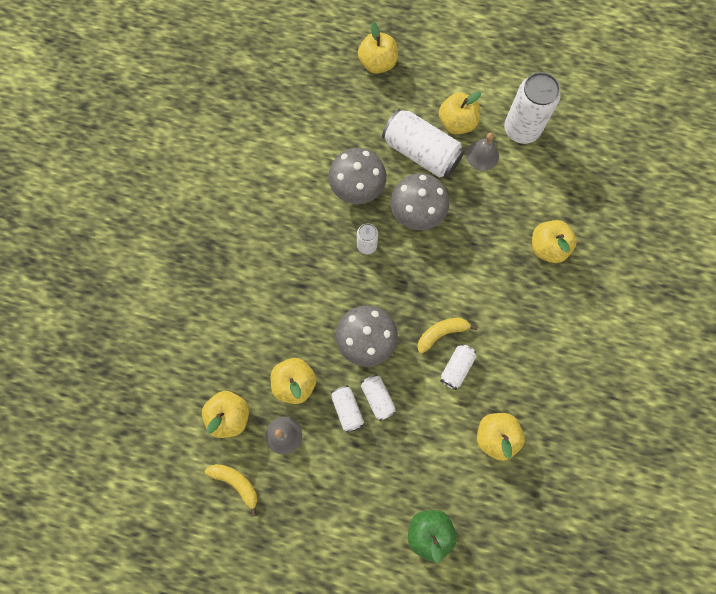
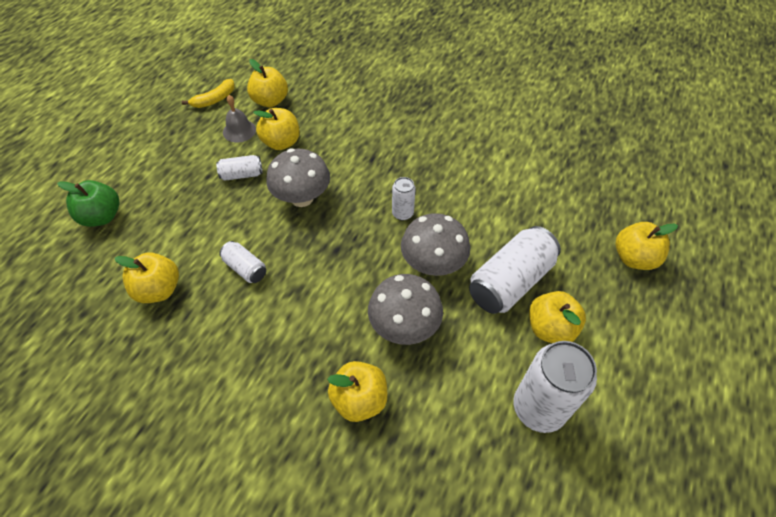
camera: 100 degrees right, 20 degrees down
(357, 188) = (470, 215): grey mushroom -> grey mushroom (404, 326)
(378, 398) = (242, 198): white can -> none
(441, 333) = (287, 262): yellow banana -> none
(482, 155) = (502, 349): grey bell -> none

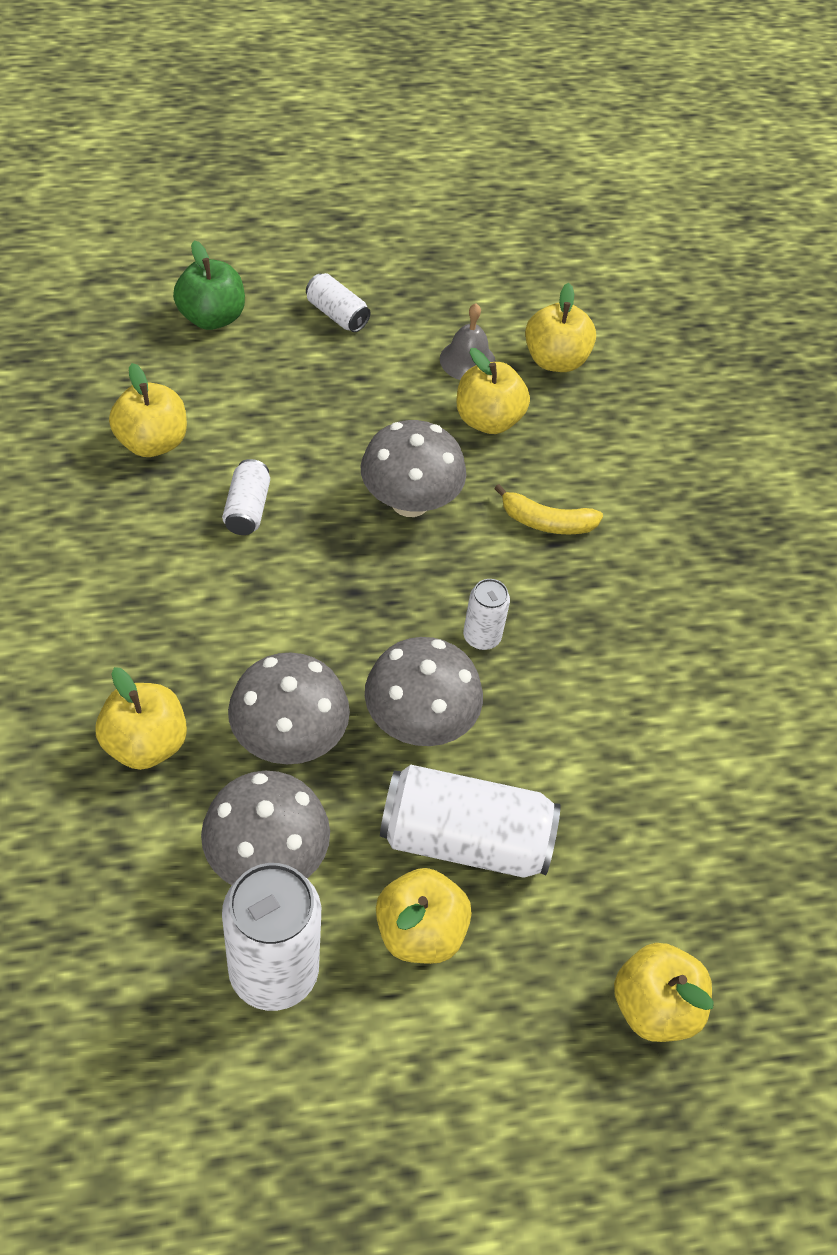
camera: 50 degrees right, 0 degrees up
(214, 99) = (499, 298): yellow banana -> yellow banana (546, 522)
(242, 175) = (393, 411): white can -> white can (337, 314)
(470, 375) = (266, 858): none -> grey mushroom

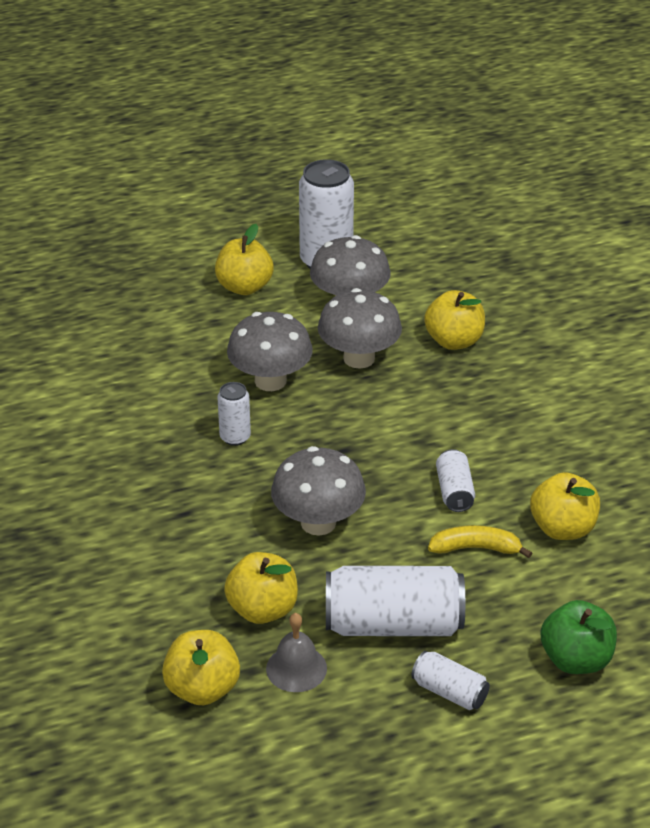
camera: 175 degrees right, 15 degrees down
(465, 840) = (225, 329): white can -> white can (393, 624)
(546, 522) = (193, 528): yellow banana -> yellow banana (476, 548)
(654, 1007) = (97, 278): yellow apple -> none

